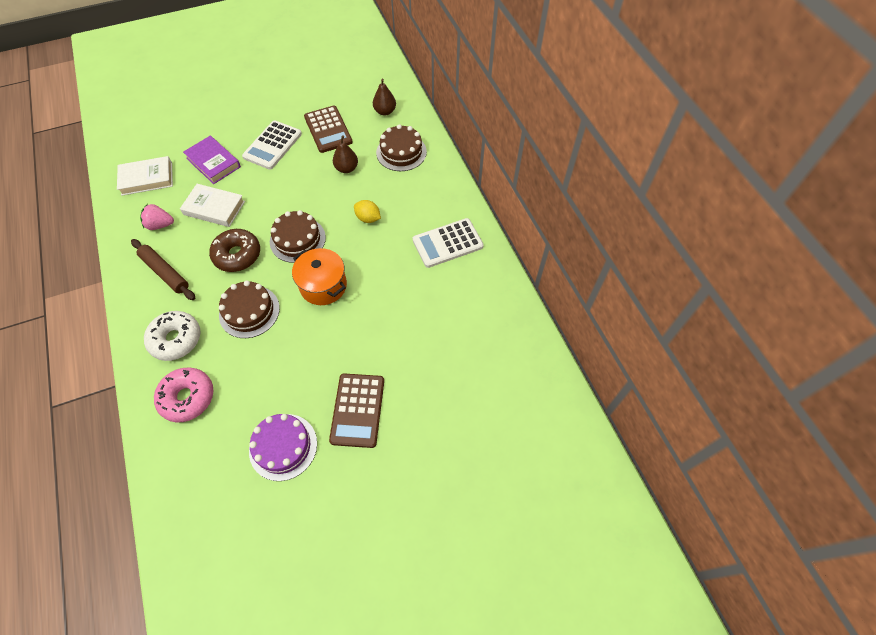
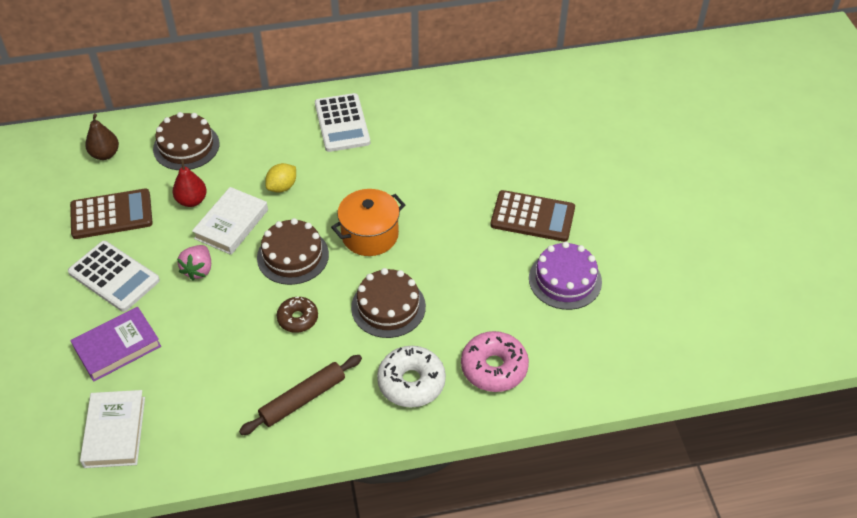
camera: 80 degrees left, 10 degrees down
(160, 225) = (215, 409): pink strawberry -> pink strawberry (198, 270)
(214, 208) = (207, 345): white book -> white book (231, 224)
(237, 255) = (298, 318): brown donut -> brown donut, size x0.63
(346, 168) = (192, 200): brown pear -> red pear

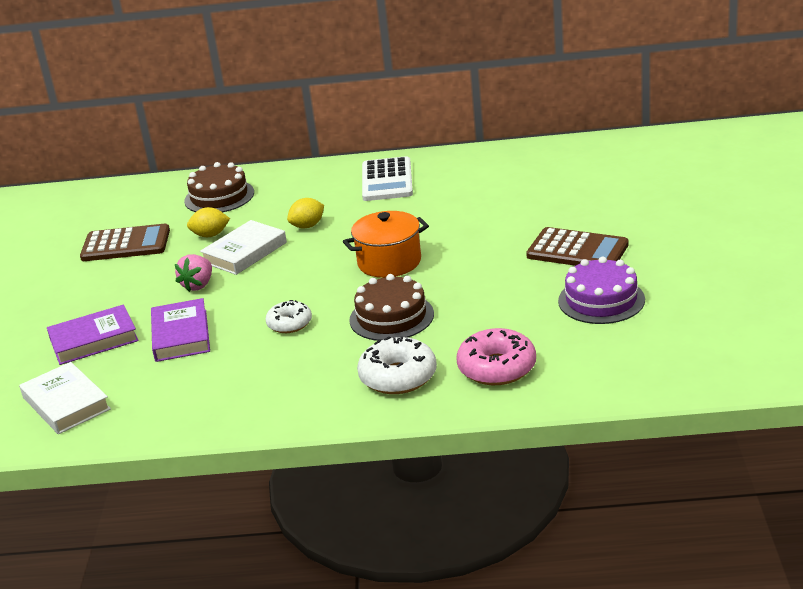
camera: 15 degrees right, 20 degrees down
(105, 154) = (136, 202): brown pear -> none
(114, 276) = (111, 288): white calculator -> none
(115, 432) = (66, 403): white book -> white book turned 45 degrees counterclockwise
(192, 200) = (210, 235): red pear -> yellow lemon
(200, 337) = (181, 335): none -> purple book
(293, 256) = (301, 276): brown cake -> none
(298, 318) = (289, 324): brown donut -> white donut
(303, 399) = (273, 386): brown rolling pin -> none

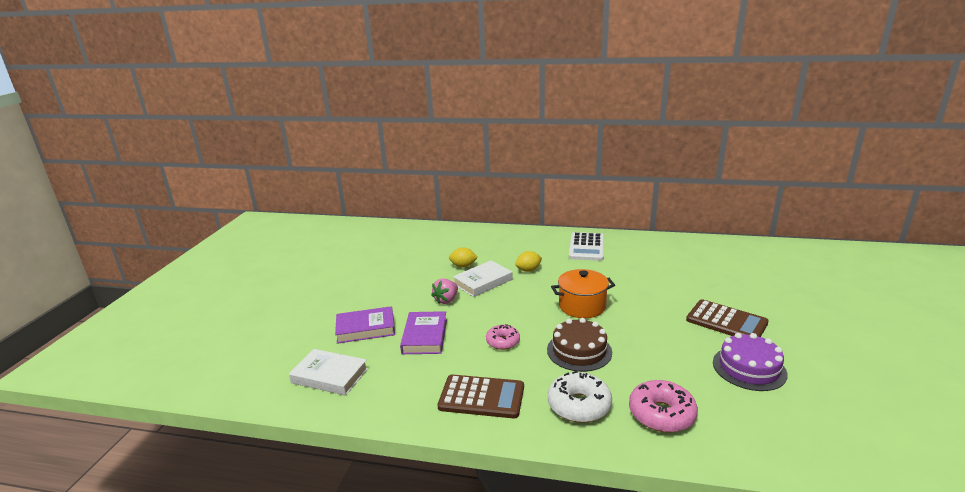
camera: 10 degrees right, 5 degrees down
(66, 403) = (329, 376): white book -> white book turned 45 degrees counterclockwise
(126, 244) = (408, 263): brown calculator -> brown calculator (481, 397)
(219, 197) = (475, 241): brown cake -> none
(289, 324) = (503, 342): white donut -> pink donut

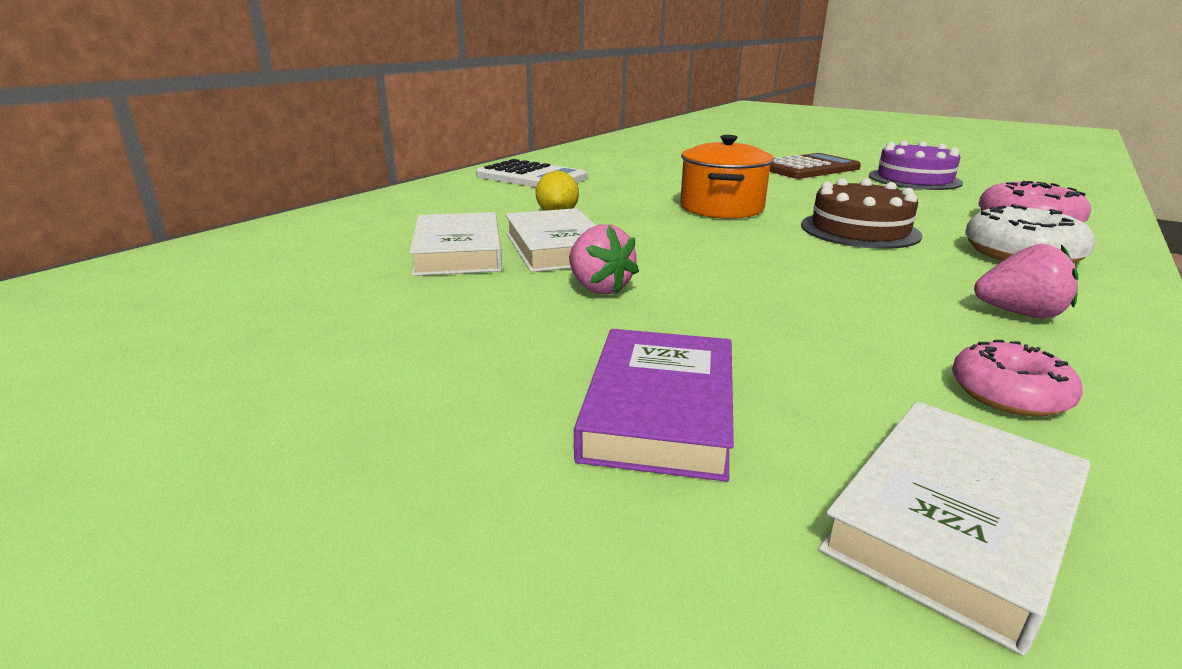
camera: 70 degrees left, 0 degrees up
(424, 336) = (755, 333): purple book -> none
(463, 266) = (458, 252): yellow lemon -> white book
(481, 397) = (1020, 313): brown calculator -> pink strawberry
(503, 342) = (812, 268): pink donut -> pink donut (1009, 394)

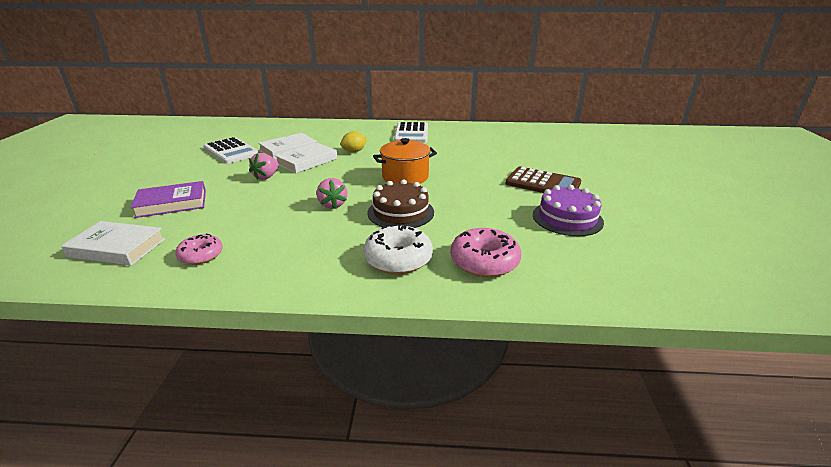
camera: 60 degrees right, 5 degrees up
(352, 303) = (231, 151): none -> white calculator
(1020, 313) = (292, 258): pink strawberry -> pink strawberry (332, 204)

